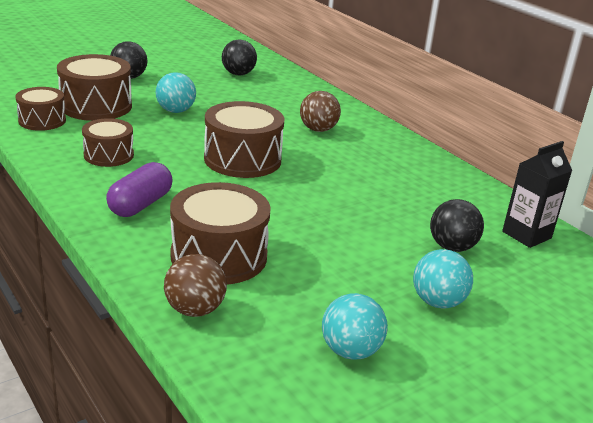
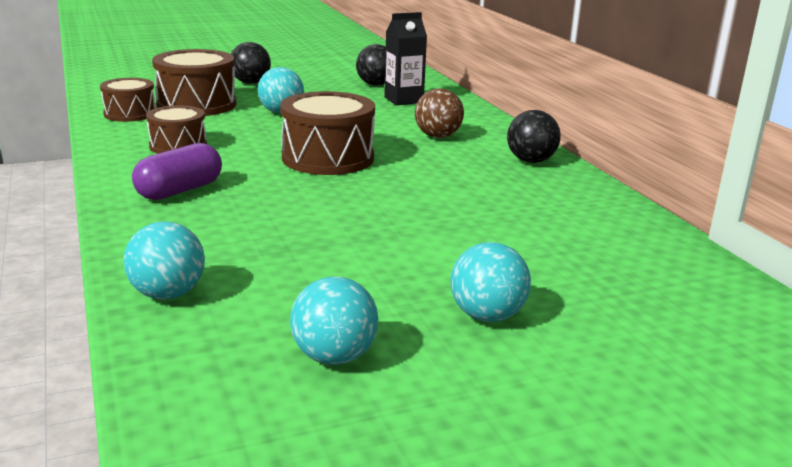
camera: 15 degrees right, 5 degrees down
(195, 310) = (168, 294): brown ball -> turquoise ball
(219, 256) = (235, 244): brown drum -> none
(452, 247) = (541, 260): black ball -> black ball (530, 161)
(526, 235) = (655, 255): black carton -> black carton (403, 100)

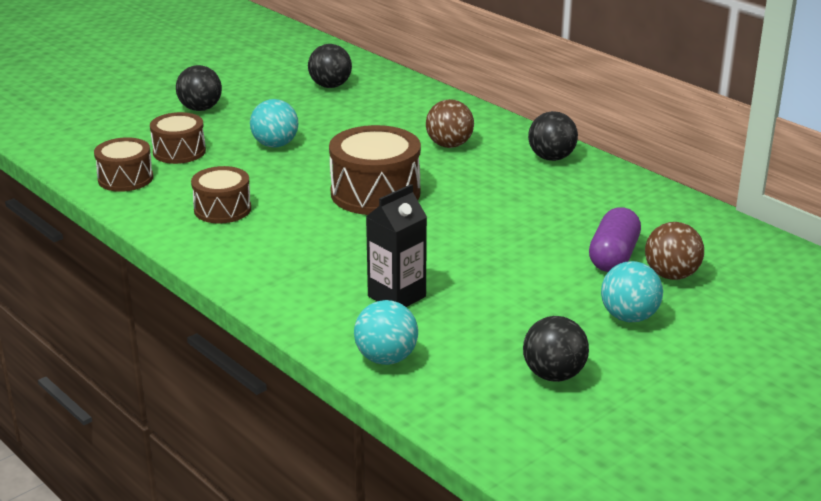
camera: 20 degrees left, 5 degrees up
(180, 191) = (283, 260): purple capsule -> purple capsule (613, 256)
(197, 104) = (179, 151): brown drum -> brown drum, size x0.62
(334, 357) = (553, 375): turquoise ball -> black ball
(403, 100) = (377, 103): black carton -> black carton (396, 296)
(577, 284) = (671, 275): none -> brown ball

